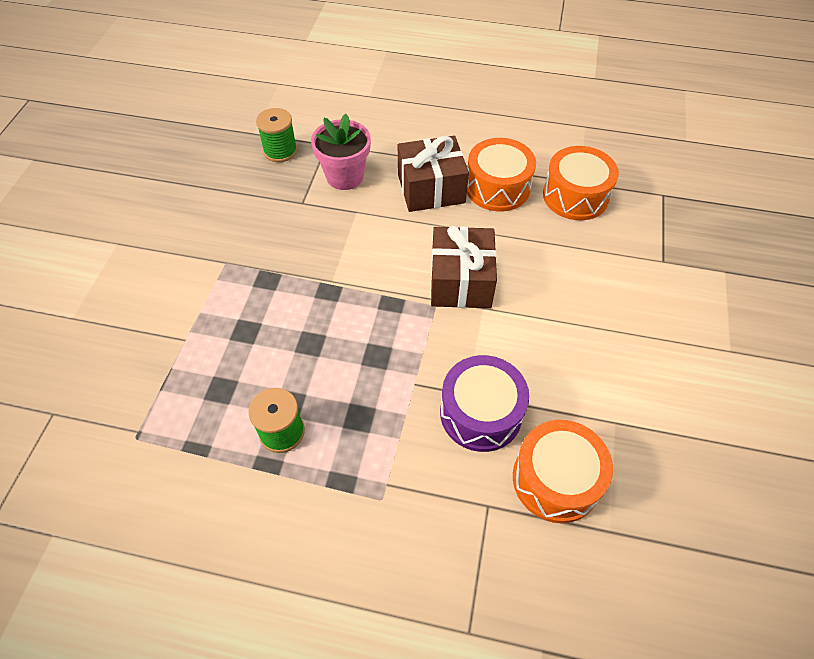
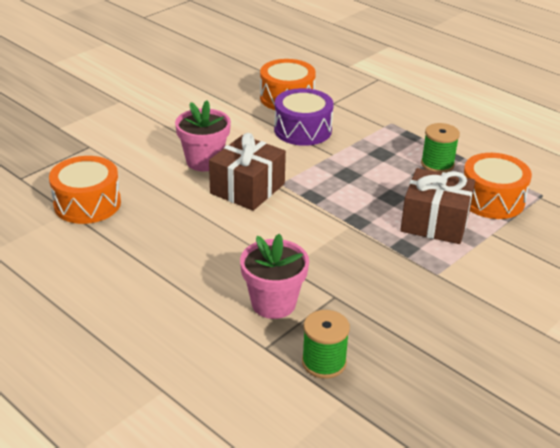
camera: 150 degrees left, 20 degrees down
(431, 188) = (201, 258): brown gift -> brown gift (435, 222)
(497, 187) = (142, 235): orange drum -> orange drum (492, 199)
(536, 298) = (204, 161): none -> pink flower pot

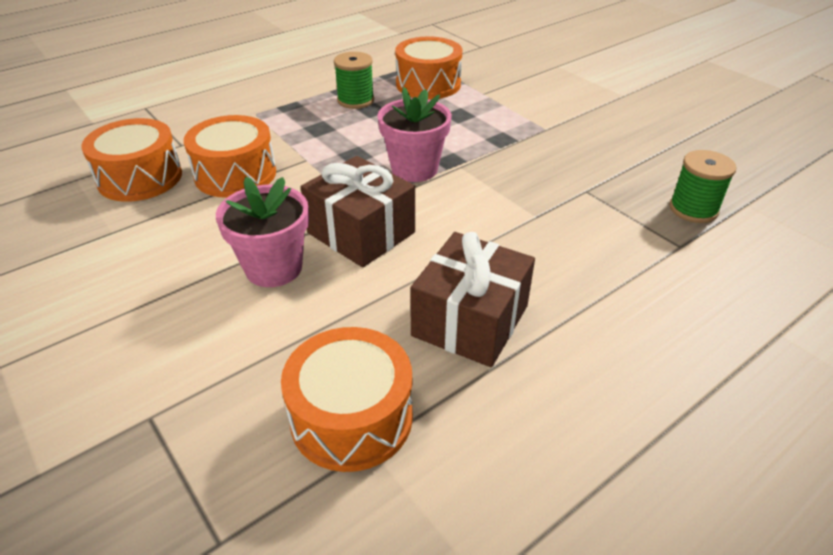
camera: 80 degrees left, 5 degrees up
(273, 303) = (603, 233): pink flower pot -> pink flower pot (414, 169)
(302, 130) = (235, 174): purple drum -> orange drum
(435, 222) = (461, 117): brown gift -> brown gift (470, 321)

